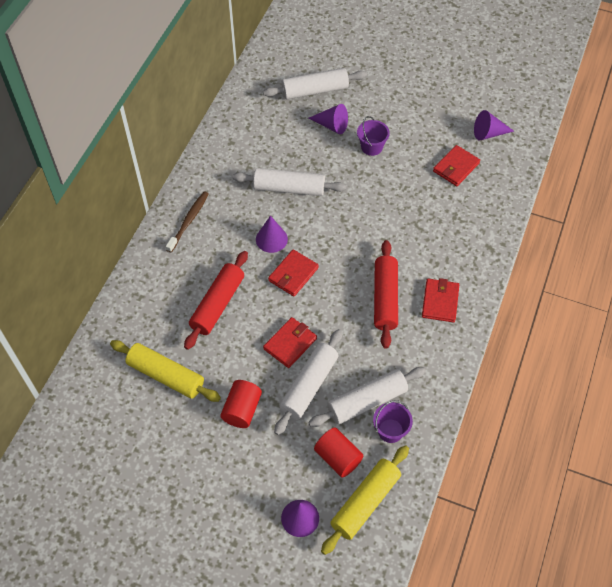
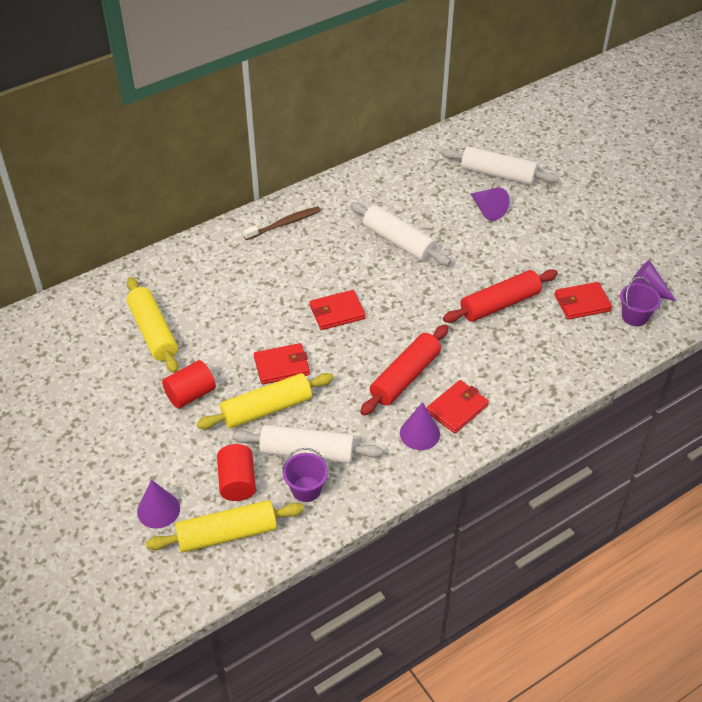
camera: 35 degrees right, 10 degrees down
(217, 304) = (248, 301): red rolling pin -> red rolling pin (500, 304)
(271, 239) = (344, 274): purple cone -> purple cone (419, 433)
(309, 386) = (267, 409): white rolling pin -> yellow rolling pin
(371, 147) = (510, 245): purple bucket -> purple bucket (634, 316)

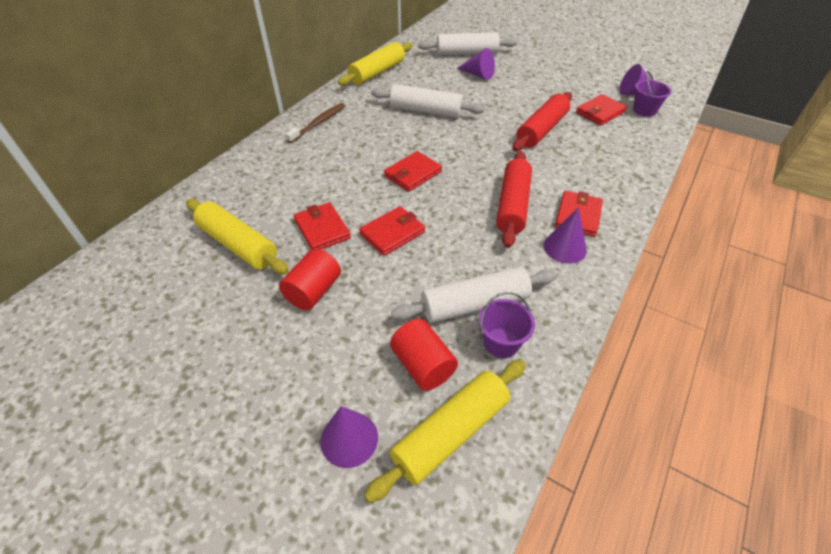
camera: 25 degrees left, 0 degrees up
(226, 341) = (322, 229): none -> red wallet
(267, 409) = (404, 277): yellow rolling pin -> yellow rolling pin (377, 72)

